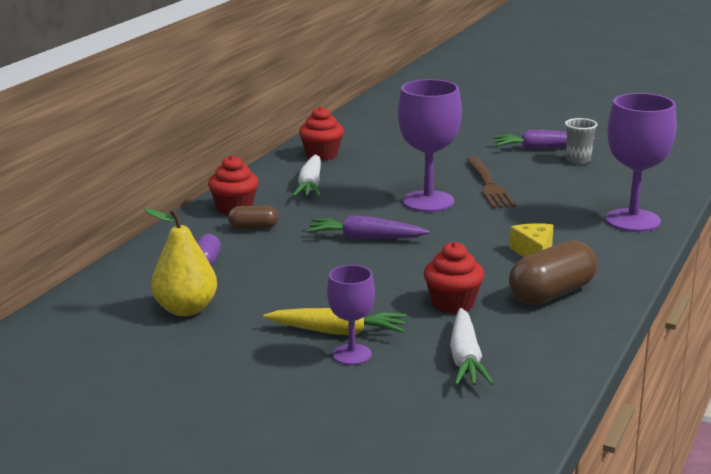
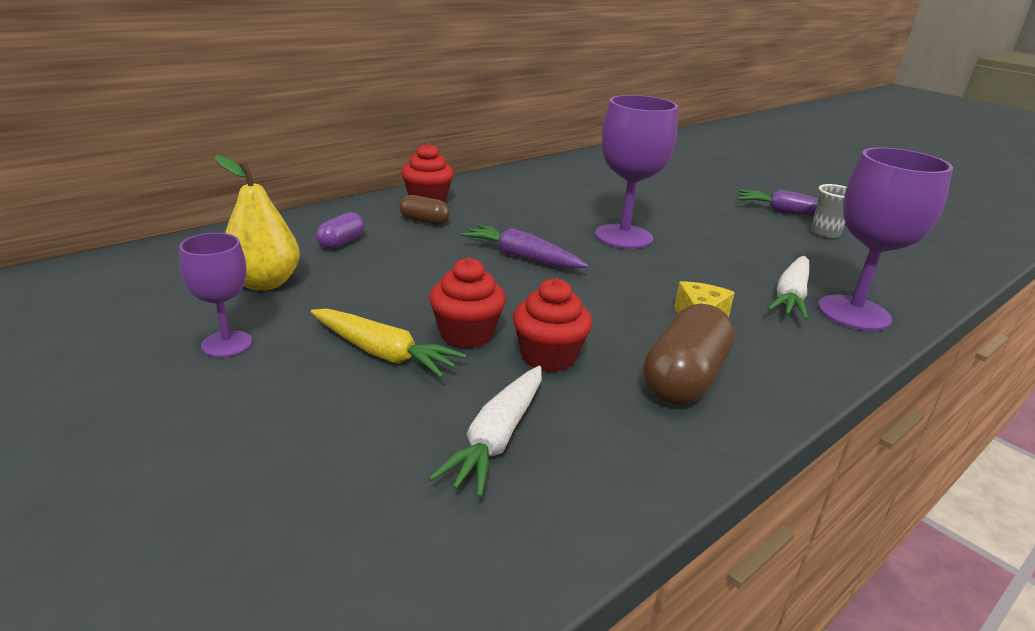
camera: 20 degrees right, 5 degrees up
(310, 185) = (521, 196): white carrot -> white carrot (791, 296)
(322, 155) = (558, 173): red cupcake -> red cupcake (466, 334)
(352, 354) = (367, 388): purple goblet -> purple goblet (227, 344)
(489, 185) = (704, 235): brown fork -> none
(552, 293) = (684, 379): brown capsule -> brown capsule turned 45 degrees counterclockwise

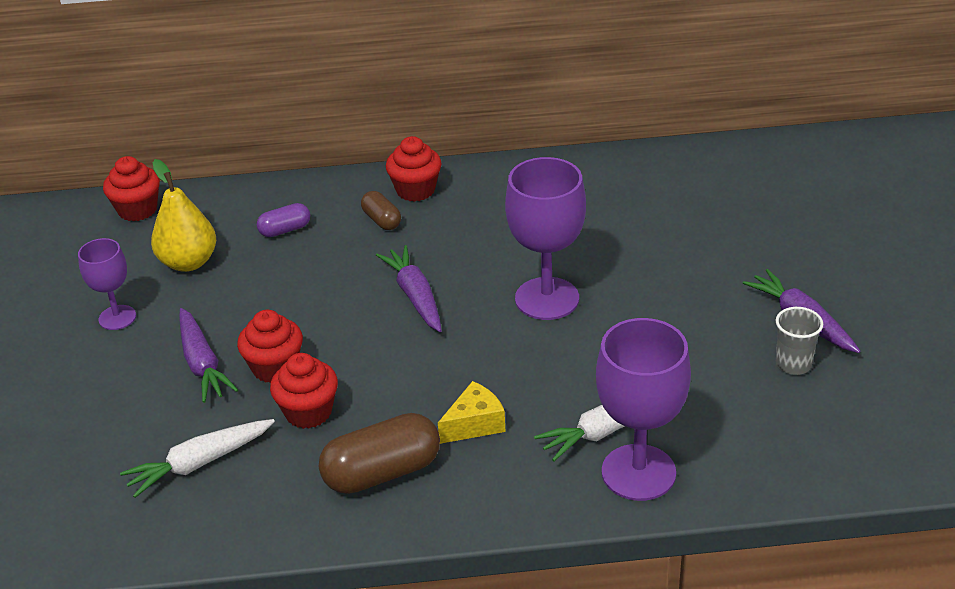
camera: 40 degrees right, 10 degrees up
(152, 259) = (137, 210): none -> red cupcake
(383, 353) = (202, 363): yellow carrot -> purple carrot

